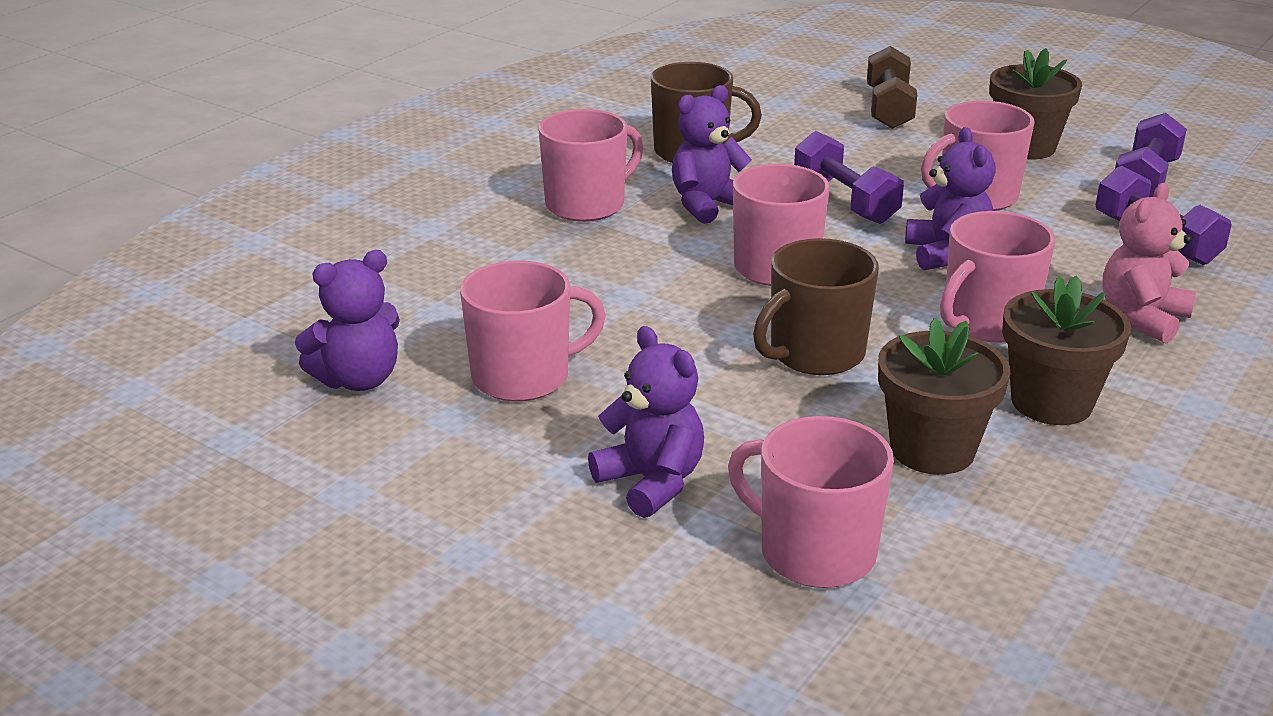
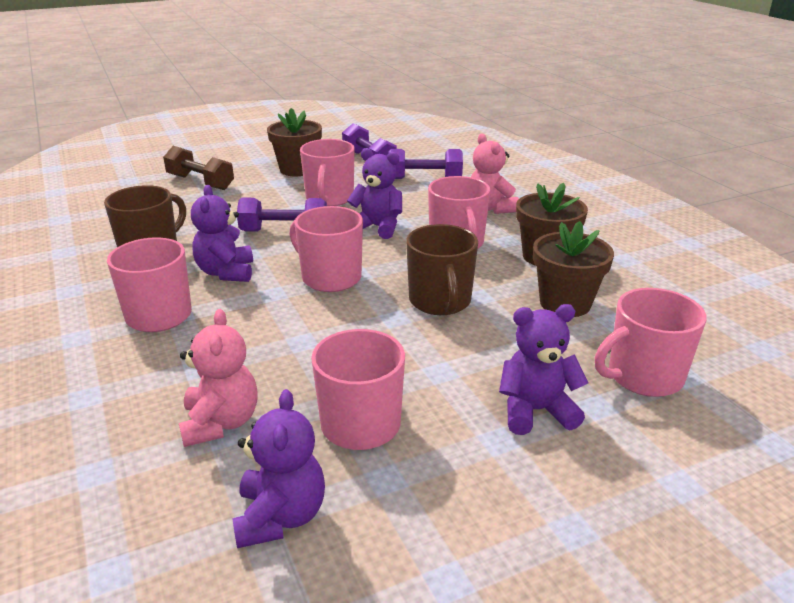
camera: 60 degrees left, 0 degrees up
(454, 304) = (221, 423): none -> pink teddy bear

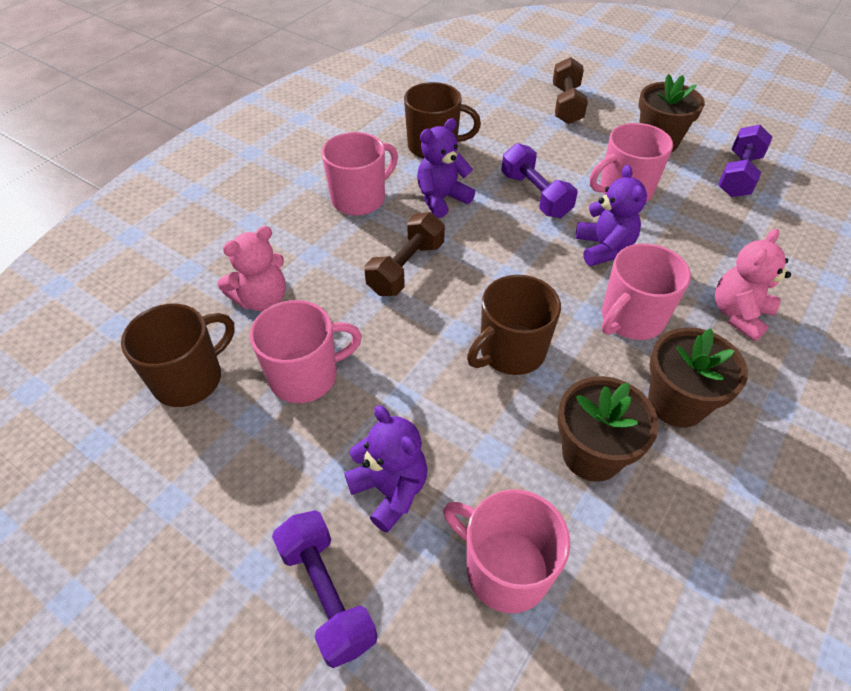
camera: 60 degrees right, 20 degrees up
(280, 516) = (189, 379): purple teddy bear -> brown mug
(289, 319) = (406, 268): none -> brown dumbbell
(330, 278) = (486, 261): pink mug -> none
(424, 179) = (747, 234): purple dumbbell -> purple dumbbell (327, 594)

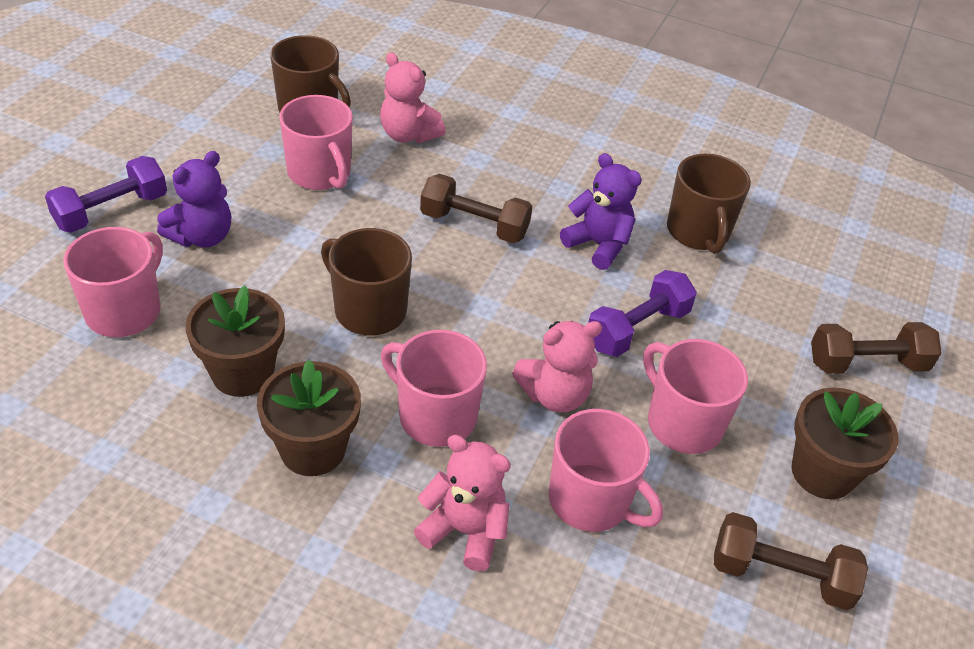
camera: 75 degrees right, 5 degrees down
(359, 199) = (575, 181): pink mug -> pink mug (591, 500)
(604, 248) = (554, 395): purple teddy bear -> pink teddy bear
(738, 175) = (780, 575): purple dumbbell -> brown dumbbell

